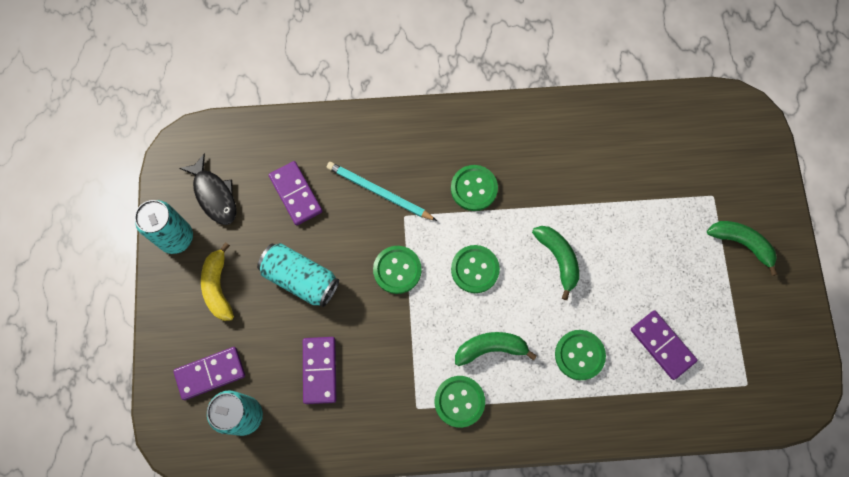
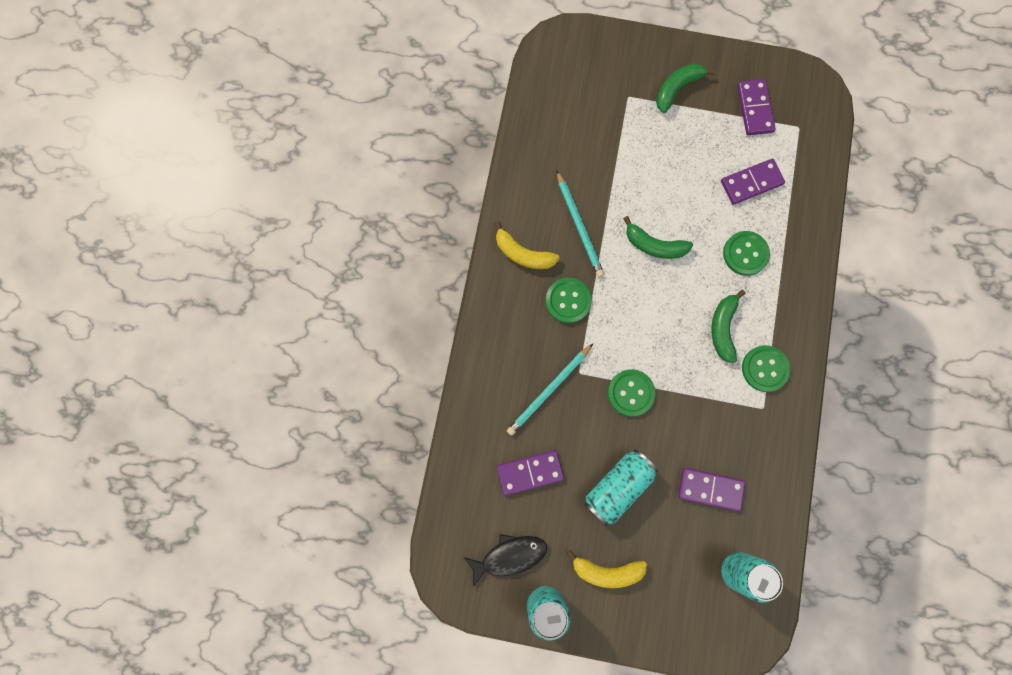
camera: 75 degrees left, 5 degrees up
(210, 373) = (691, 596): purple domino -> purple domino (754, 109)
(475, 269) = (647, 322): green button -> none
(509, 135) = (523, 254): none -> yellow banana
(555, 180) = (579, 226): none -> turquoise pencil
(558, 259) = (654, 245): green banana -> green banana turned 150 degrees counterclockwise

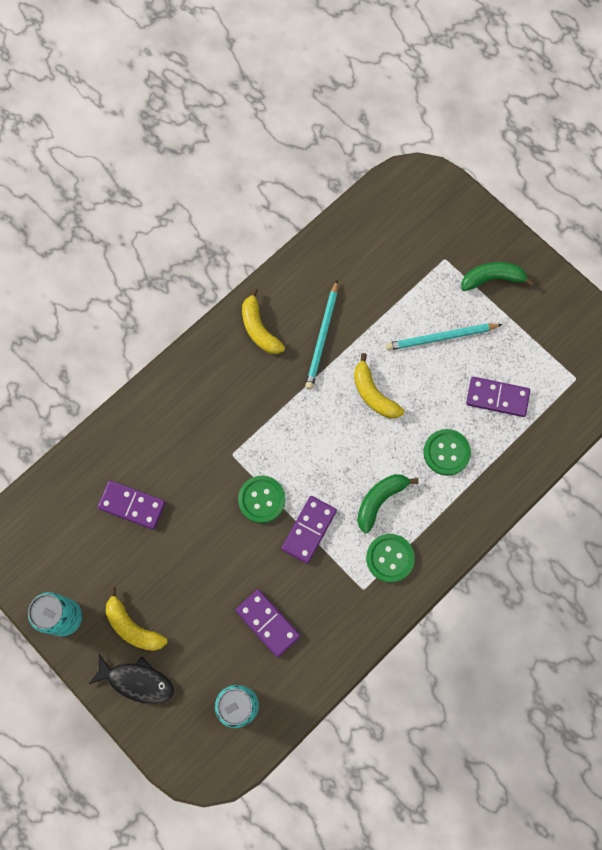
camera: 35 degrees right, 5 degrees down
(509, 556) = (66, 559): black fish -> black fish (137, 681)
(549, 390) = (197, 451): turquoise pencil -> turquoise pencil (441, 337)
(568, 301) = (267, 391): green button -> none
(617, 487) = (193, 567): turquoise can -> none
(654, 245) = (373, 394): green banana -> yellow banana
(754, 109) = (548, 338): purple domino -> purple domino (309, 530)

